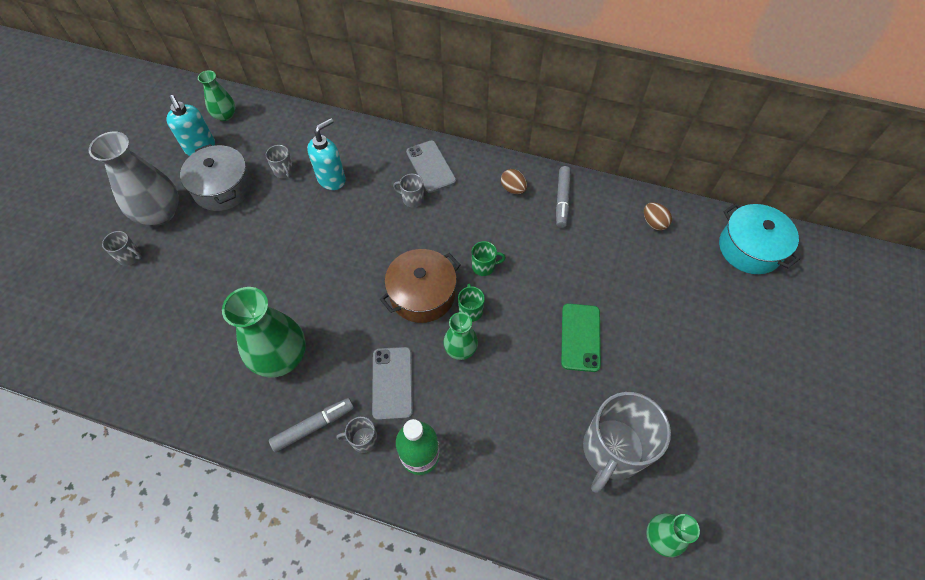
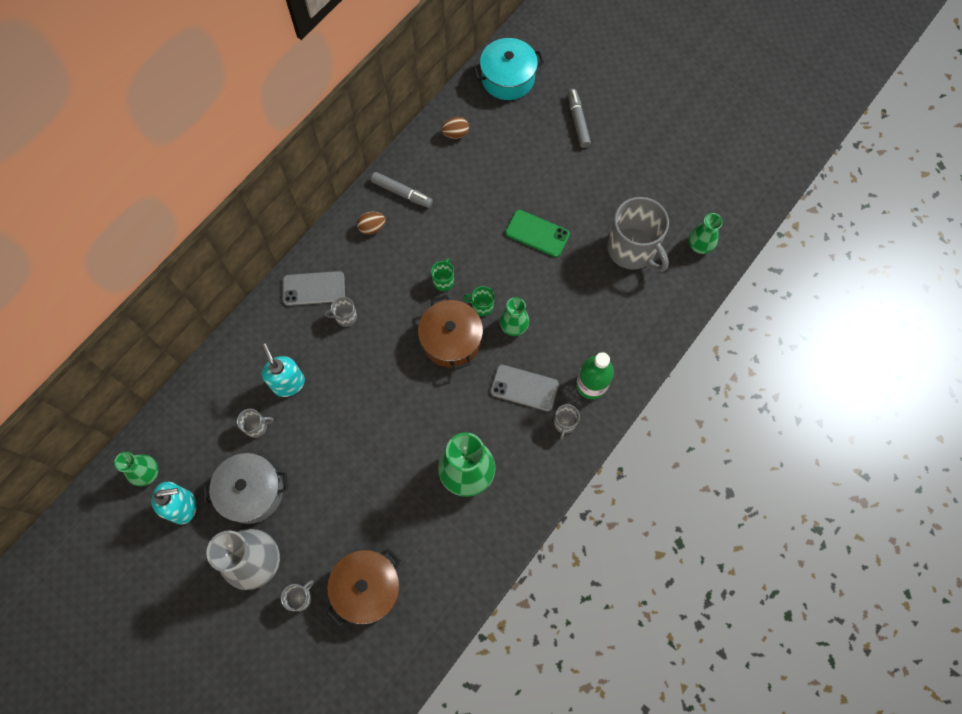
camera: 70 degrees left, 10 degrees up
(145, 307) = (367, 588): none -> brown pot
(314, 426) = (540, 459): grey marker -> grey marker (578, 121)
(412, 199) = (345, 317): grey mug -> grey mug turned 45 degrees clockwise

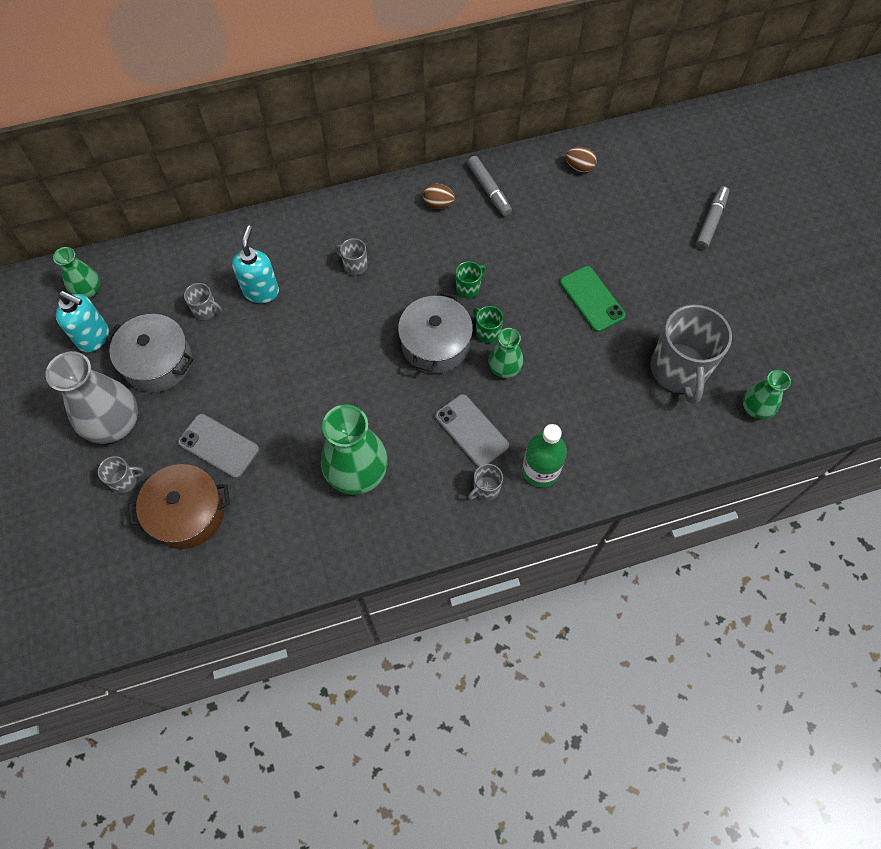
camera: 35 degrees right, 5 degrees down
(314, 289) = (346, 225): grey phone -> grey phone (218, 446)
(451, 340) = (435, 344): brown pot -> grey pot
(508, 78) = (668, 146): turquoise pot -> none

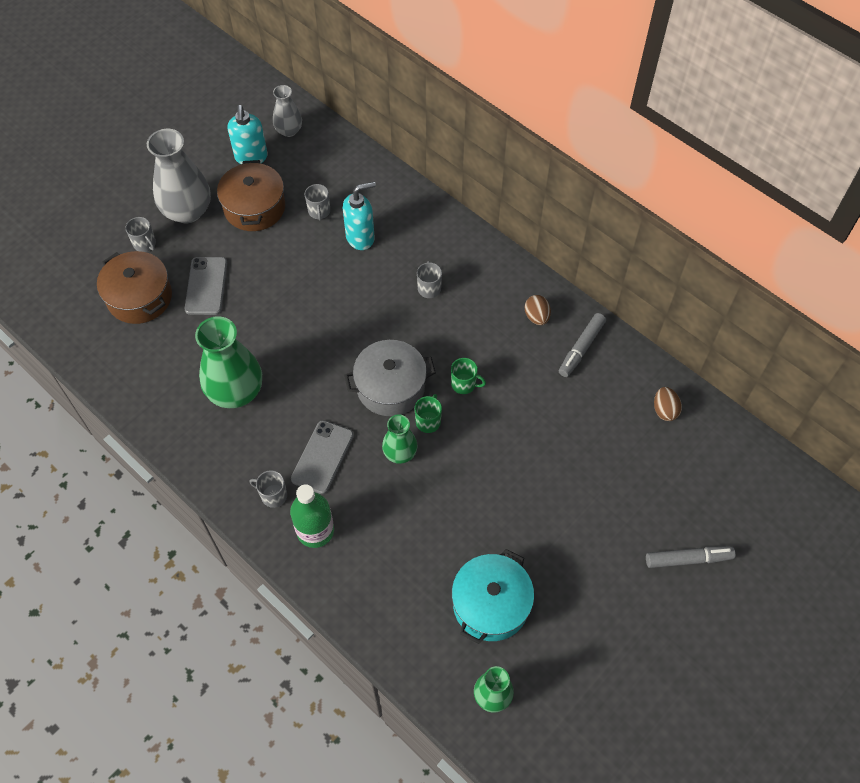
camera: 60 degrees right, 5 degrees down
(88, 290) = (289, 130): green vase -> grey vase
(158, 362) = (254, 207): grey pot -> brown pot
(592, 299) = (520, 491): green phone -> none
(679, 370) = (491, 604): grey mug -> turquoise pot

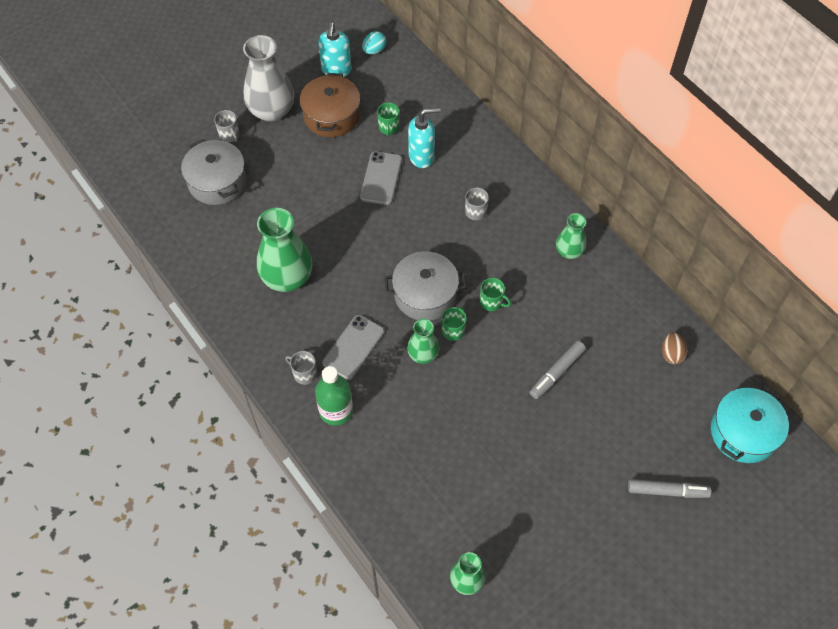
camera: 10 degrees right, 0 degrees up
(140, 297) = (217, 182): brown pot -> grey pot
(206, 286) = (277, 180): grey phone -> grey phone (381, 178)
(289, 130) = (374, 50): grey vase -> turquoise egg
(319, 211) = (388, 128): grey mug -> green mug
(491, 604) = (480, 501): turquoise pot -> turquoise pot (743, 432)
(536, 317) = (569, 251): brown egg -> green vase
(581, 348) = (605, 286): grey marker -> grey marker (556, 372)

